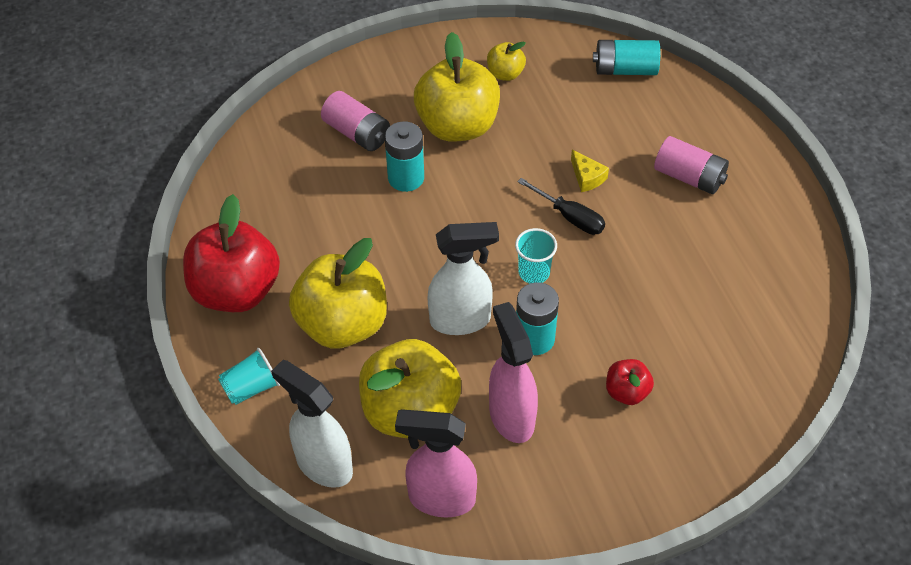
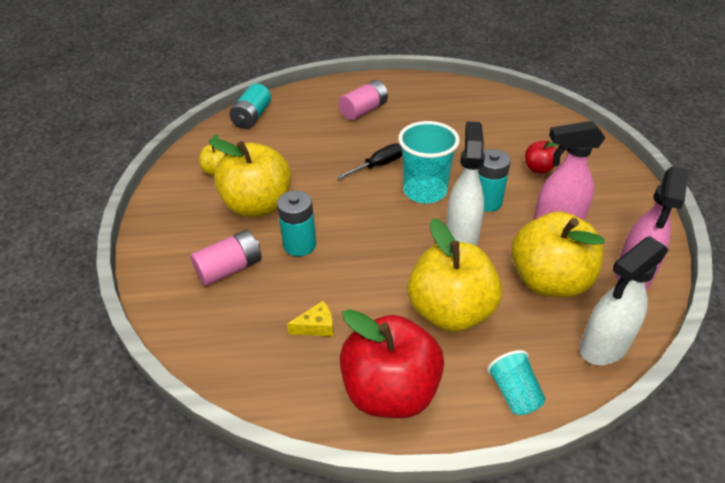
camera: 75 degrees left, 10 degrees down
(534, 272) = (425, 191): turquoise cup -> turquoise cup, size x1.78
(587, 177) = (344, 151): yellow cheese -> yellow cheese (316, 326)

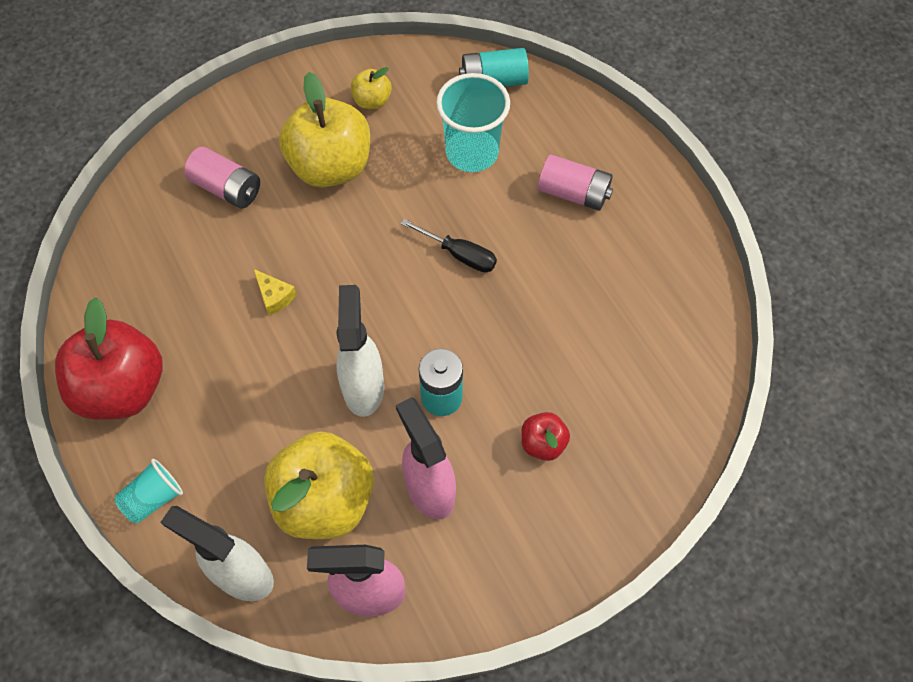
camera: 65 degrees right, 20 degrees up
(299, 245) = (285, 233): turquoise battery -> none
(316, 326) = (178, 296): yellow cheese -> yellow cheese (274, 296)
(425, 191) = (431, 322): turquoise cup -> turquoise cup (472, 152)
(450, 311) = (240, 410): yellow apple -> none
(461, 237) = (363, 387): white spray bottle -> white spray bottle turned 75 degrees counterclockwise

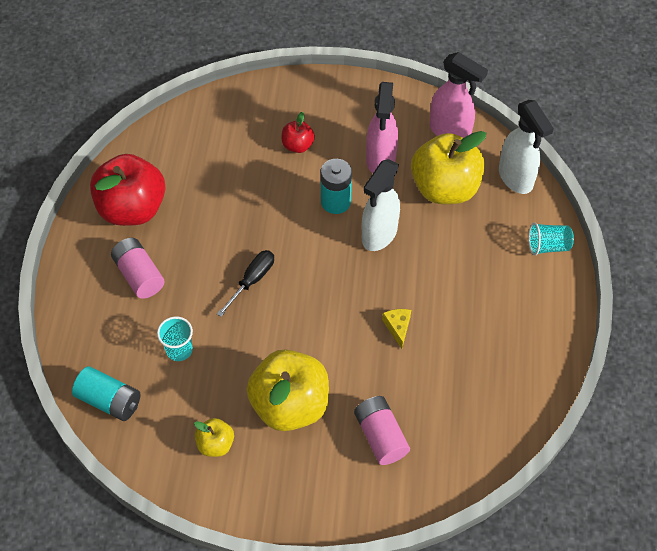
camera: 145 degrees left, 5 degrees down
(123, 388) = (536, 325): red apple -> red apple (132, 208)
(459, 254) = (252, 280): black screwdriver -> black screwdriver turned 60 degrees clockwise
(472, 152) = (179, 350): turquoise cup -> turquoise cup, size x0.56

